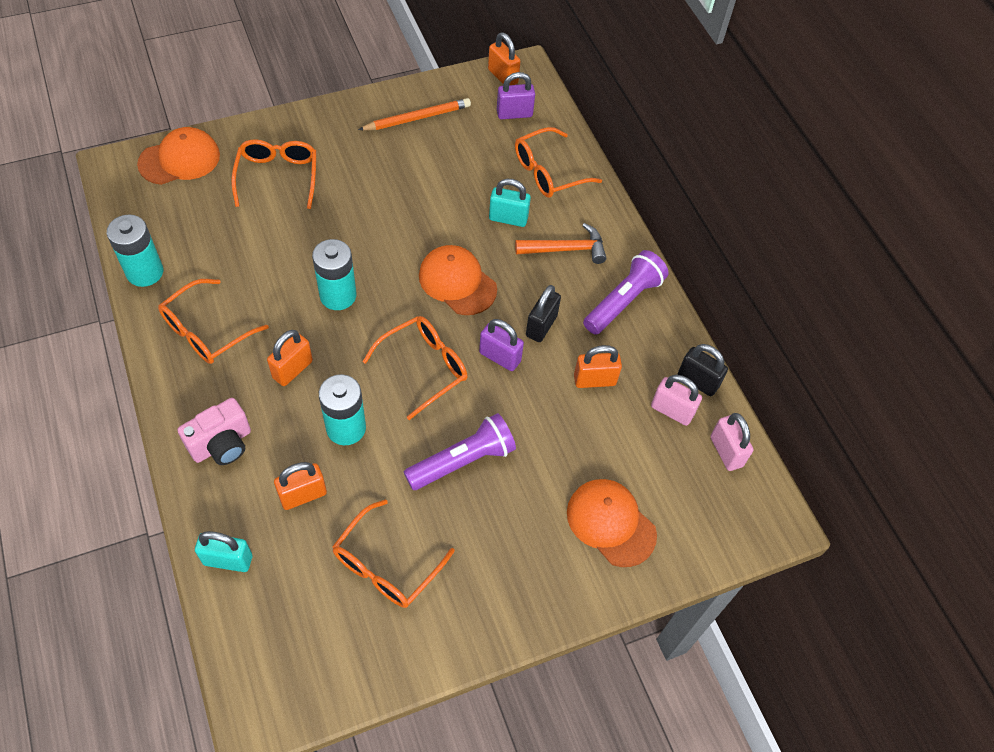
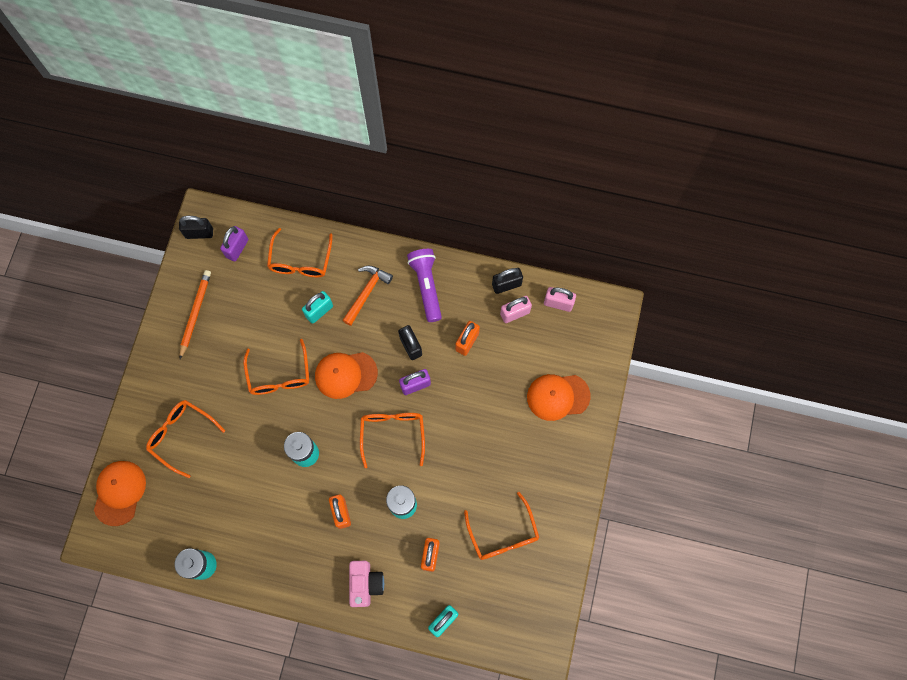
camera: 50 degrees left, 15 degrees up
(206, 331) = (277, 550): orange glasses -> orange glasses (279, 375)
(462, 461) = (468, 451): purple flashlight -> none
(503, 76) = (199, 233): orange padlock -> black padlock

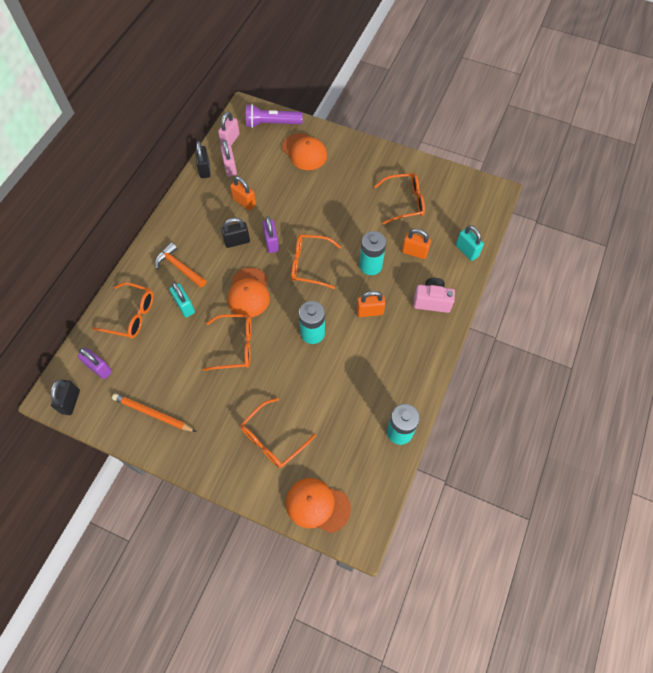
camera: 80 degrees left, 10 degrees down
(426, 286) = (188, 223): purple flashlight -> purple flashlight (271, 124)
(558, 396) = (304, 152): orange cap -> orange cap turned 45 degrees counterclockwise

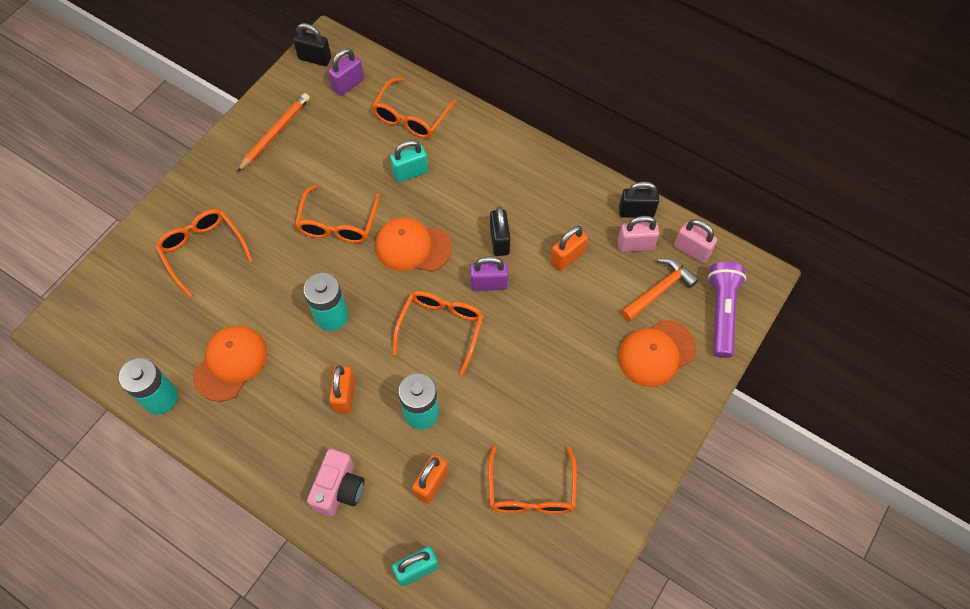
camera: 100 degrees right, 0 degrees up
(179, 267) = (471, 170): orange hammer -> orange hammer (659, 290)
(317, 505) = (107, 287): orange cap -> orange cap (230, 363)

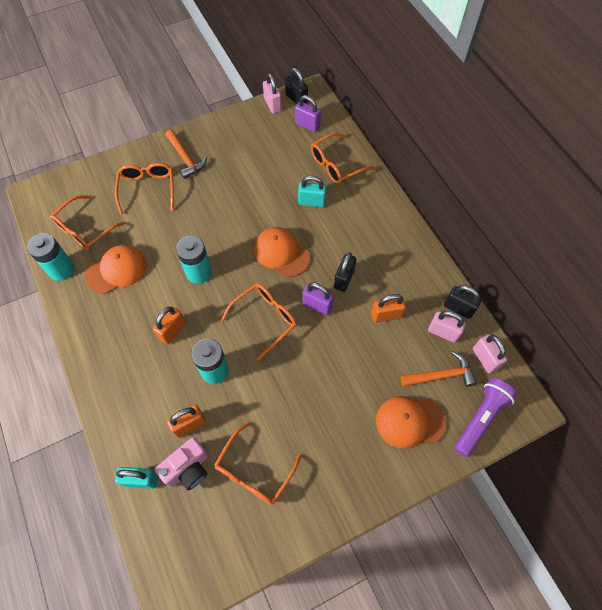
camera: 30 degrees right, 0 degrees up
(225, 191) = (185, 158): none -> orange hammer
(275, 133) = (240, 135): orange pencil -> none
(290, 78) = (272, 105): none -> pink padlock
(338, 224) = (242, 213): orange glasses -> orange glasses (84, 230)
(339, 489) = (128, 392): pink camera -> pink camera (188, 468)
(348, 84) = (307, 125): purple padlock -> purple padlock turned 45 degrees clockwise

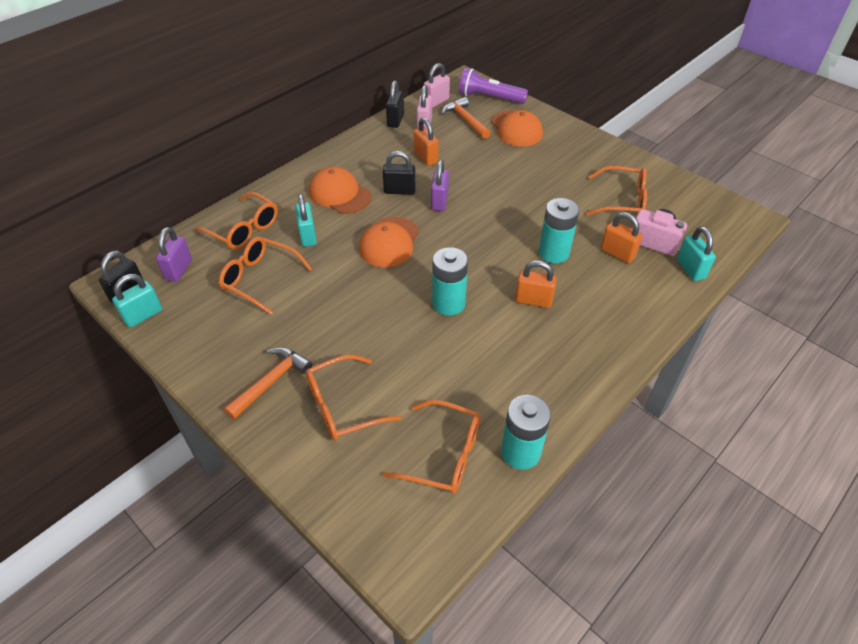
camera: 110 degrees left, 15 degrees down
(116, 270) = (488, 386): orange cap -> orange cap (340, 194)
(265, 319) = (475, 233): orange glasses -> orange glasses (260, 279)
(272, 105) = (143, 315): pink padlock -> turquoise padlock

